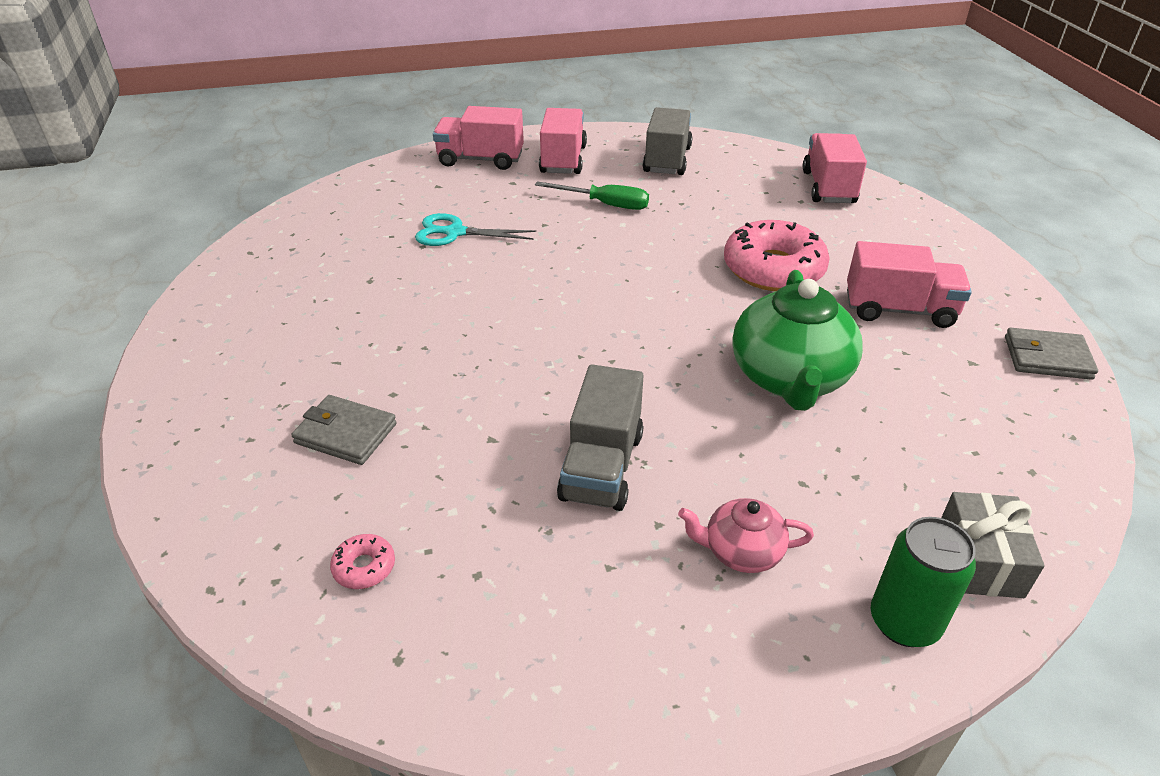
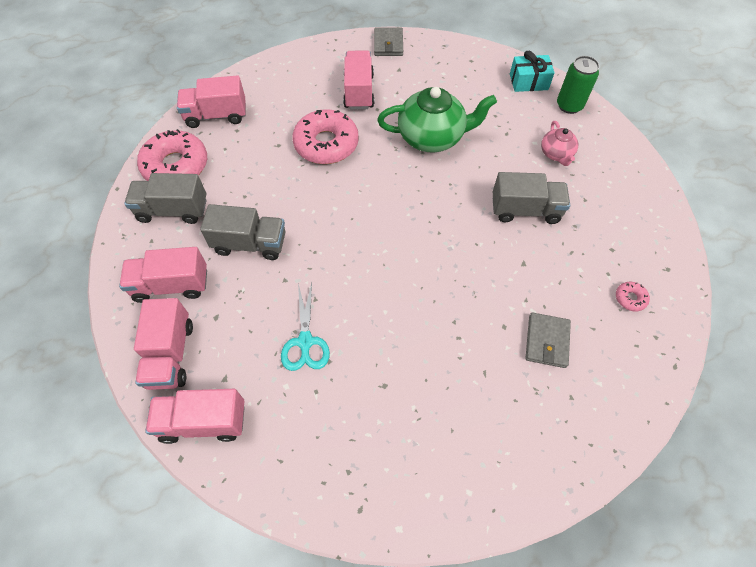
camera: 100 degrees left, 20 degrees up
(399, 175) = (203, 421): none -> pink truck
(605, 204) = (250, 243): green screwdriver -> grey truck
(737, 161) = (176, 166): none -> pink donut
(980, 560) = (528, 82): grey gift -> turquoise gift

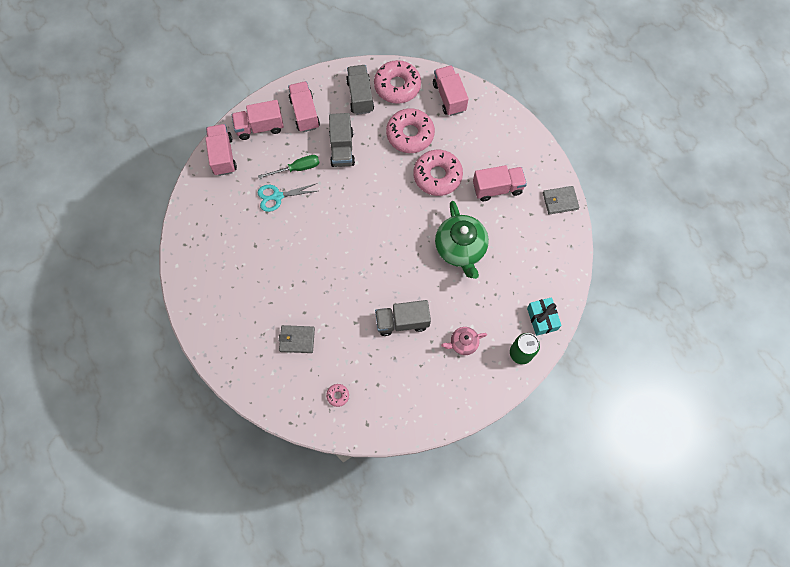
camera: 80 degrees right, 10 degrees up
(256, 163) = (410, 134): none -> pink donut
(265, 308) = (297, 169): none -> green screwdriver
(525, 210) = (402, 322): grey truck -> grey truck turned 90 degrees clockwise

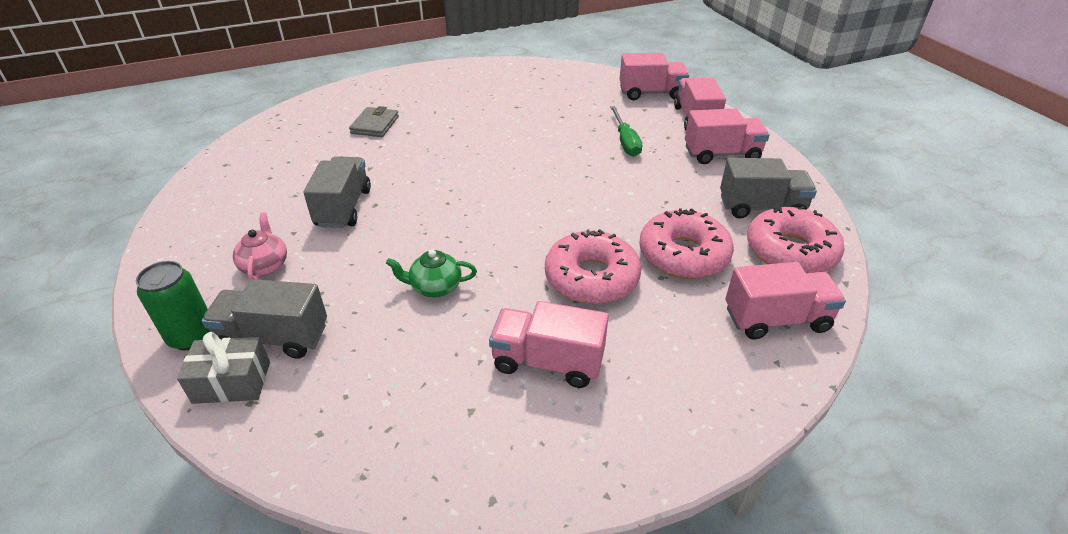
camera: 100 degrees right, 30 degrees down
(277, 196) = (583, 125): turquoise scissors -> none
(338, 395) = (281, 146): pink donut -> none
(342, 148) = (657, 181): grey truck -> grey truck (274, 338)
(460, 249) = (435, 287): green teapot -> green teapot, size x0.52
(497, 188) = (547, 362): pink truck -> pink truck turned 105 degrees clockwise
(542, 319) = (232, 382): turquoise gift -> grey gift
(560, 201) = (486, 479): grey wallet -> none

